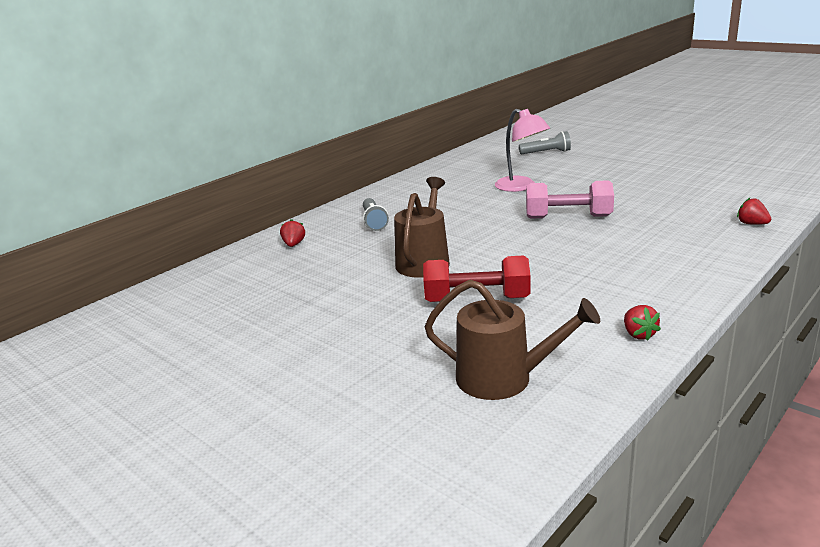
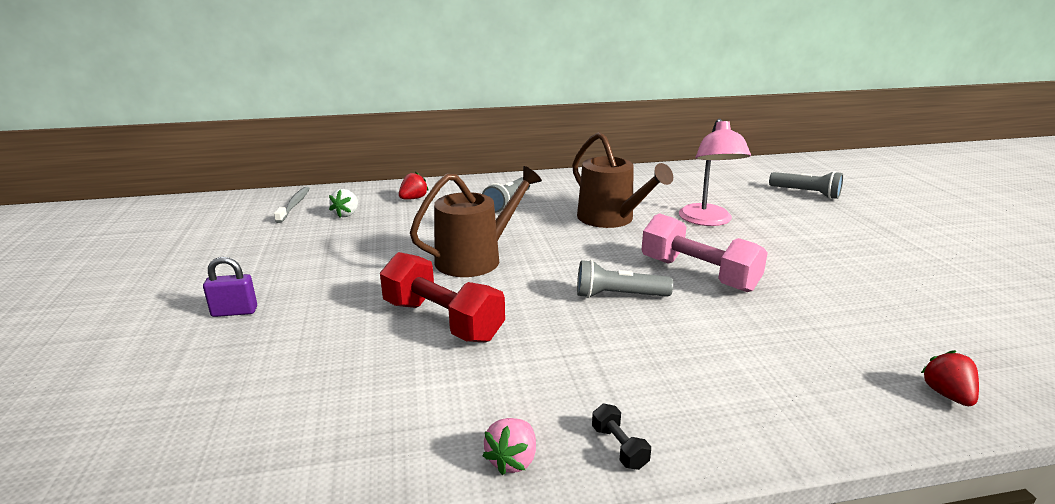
camera: 35 degrees right, 0 degrees up
(197, 286) = (294, 205): none -> grey toothbrush
(262, 274) = (346, 214): none -> white strawberry
(324, 360) = (234, 312): none -> purple padlock
(503, 378) = (302, 421): brown watering can -> brown watering can (610, 219)
(548, 244) = (619, 296): none -> grey flashlight
(638, 334) = (512, 460): red strawberry -> pink strawberry
(671, 305) = (619, 447): none -> black dumbbell

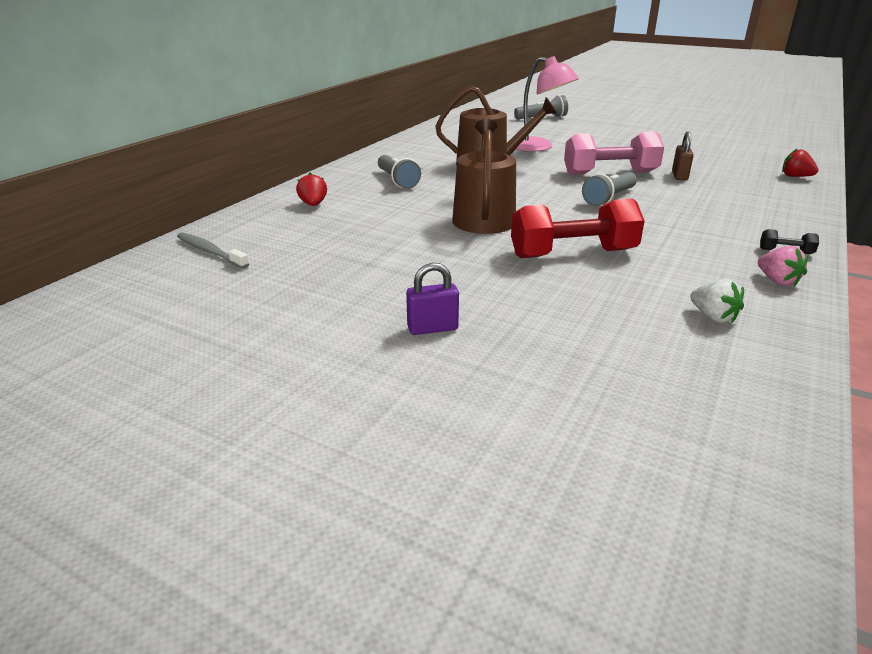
camera: 50 degrees left, 5 degrees up
(234, 312) = (432, 328): purple padlock -> purple padlock turned 45 degrees clockwise
(346, 214) = (291, 236): white strawberry -> white strawberry (713, 317)
(770, 313) = (679, 176): none -> brown padlock

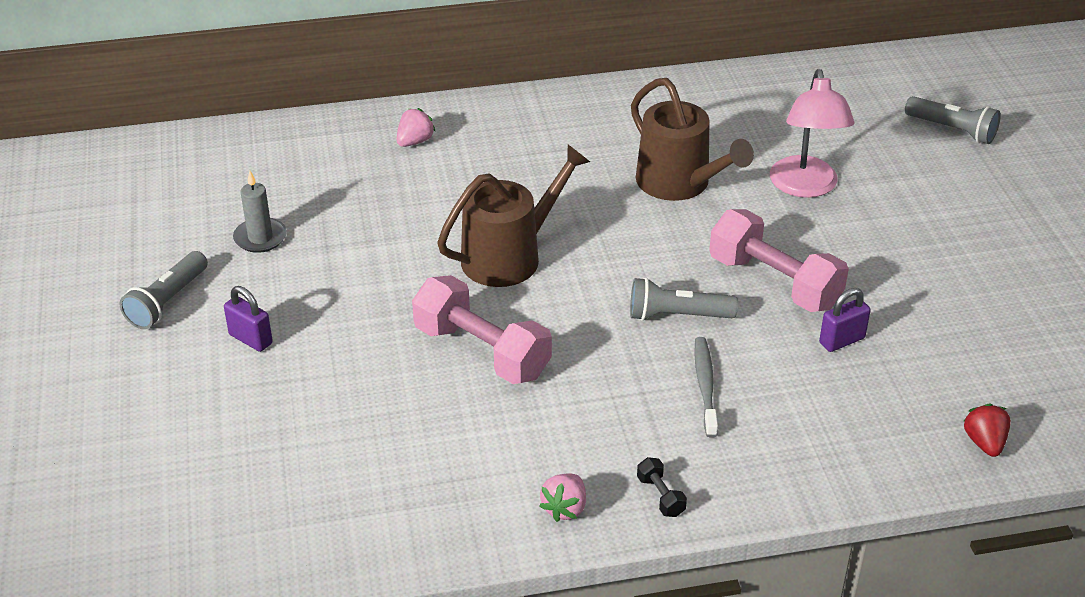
camera: 50 degrees right, 10 degrees up
(210, 252) = (257, 155): grey toothbrush -> grey toothbrush (705, 386)
(310, 282) = (260, 238): none -> grey candle
(313, 204) = (415, 141): red strawberry -> pink strawberry
(397, 180) = (543, 151): grey flashlight -> grey flashlight (168, 301)
(573, 254) = (482, 352): red dumbbell -> pink dumbbell
(679, 176) = (842, 341): brown padlock -> purple padlock
(713, 317) = (431, 486): white strawberry -> none

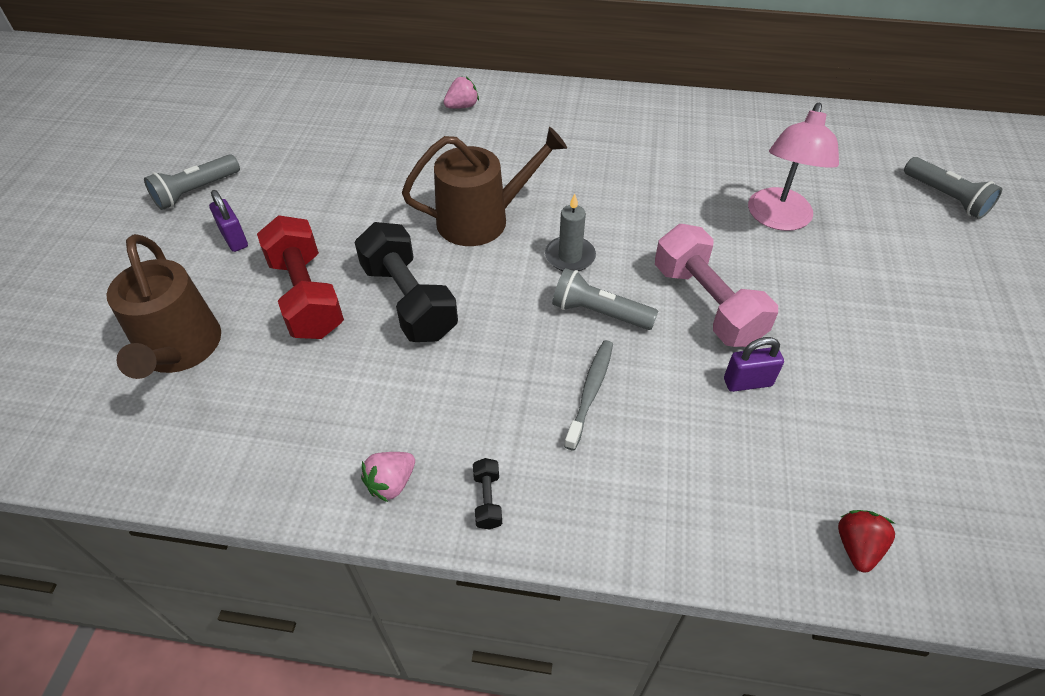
camera: 20 degrees right, 10 degrees up
(260, 238) = (297, 156): grey candle -> grey candle (570, 256)
(371, 374) = (306, 296): none -> red dumbbell
(482, 352) = (408, 301): pink dumbbell -> black dumbbell
(679, 183) = (662, 189): brown watering can -> brown watering can (179, 349)

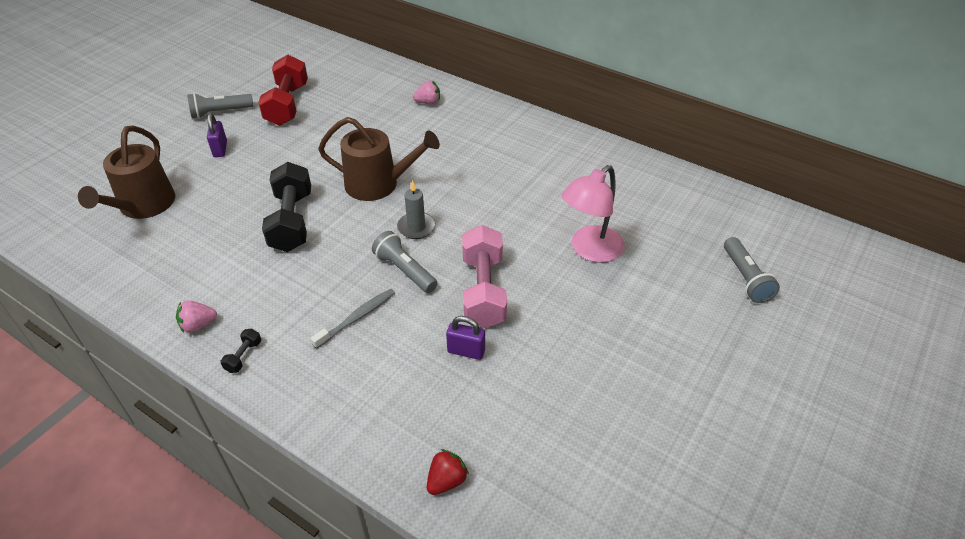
camera: 25 degrees right, 5 degrees down
(306, 296) = (234, 198): red dumbbell -> red dumbbell (287, 104)

